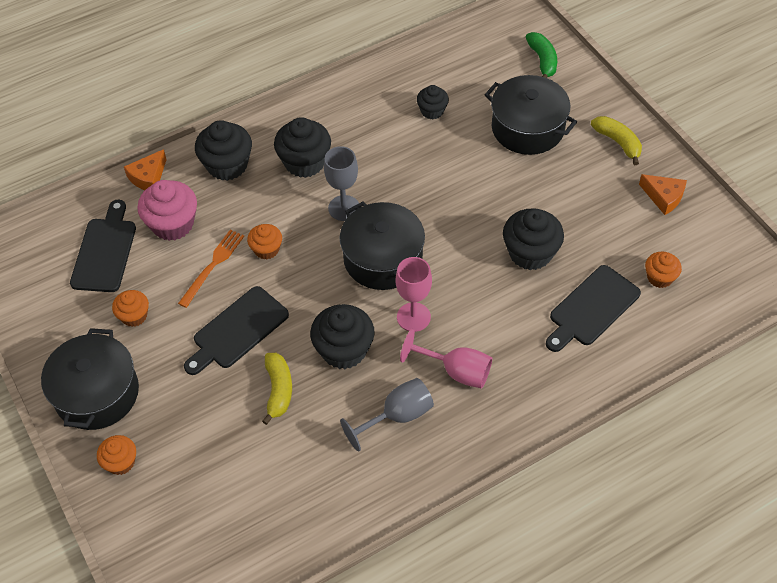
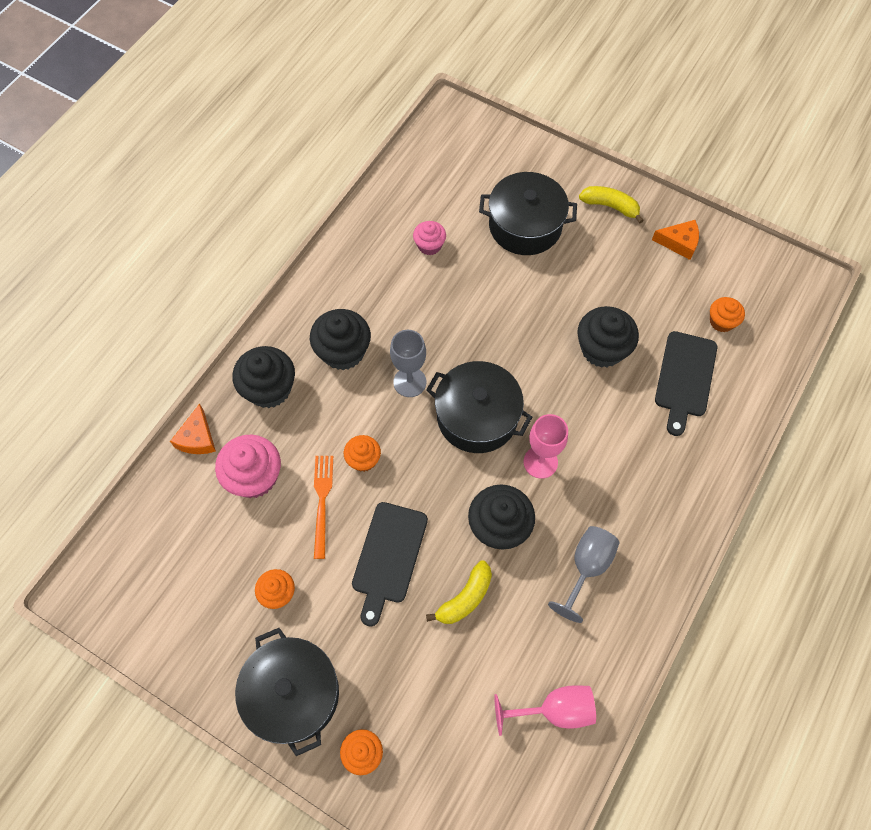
camera: 30 degrees left, 10 degrees up
(105, 251) = (204, 539): black cutting board -> none
(278, 390) = (465, 598): yellow banana -> yellow banana turned 75 degrees clockwise
(432, 111) = (429, 245): black cupcake -> pink cupcake
(456, 371) = (609, 497): pink goblet -> pink goblet (554, 710)
(542, 60) = (497, 152): green banana -> none

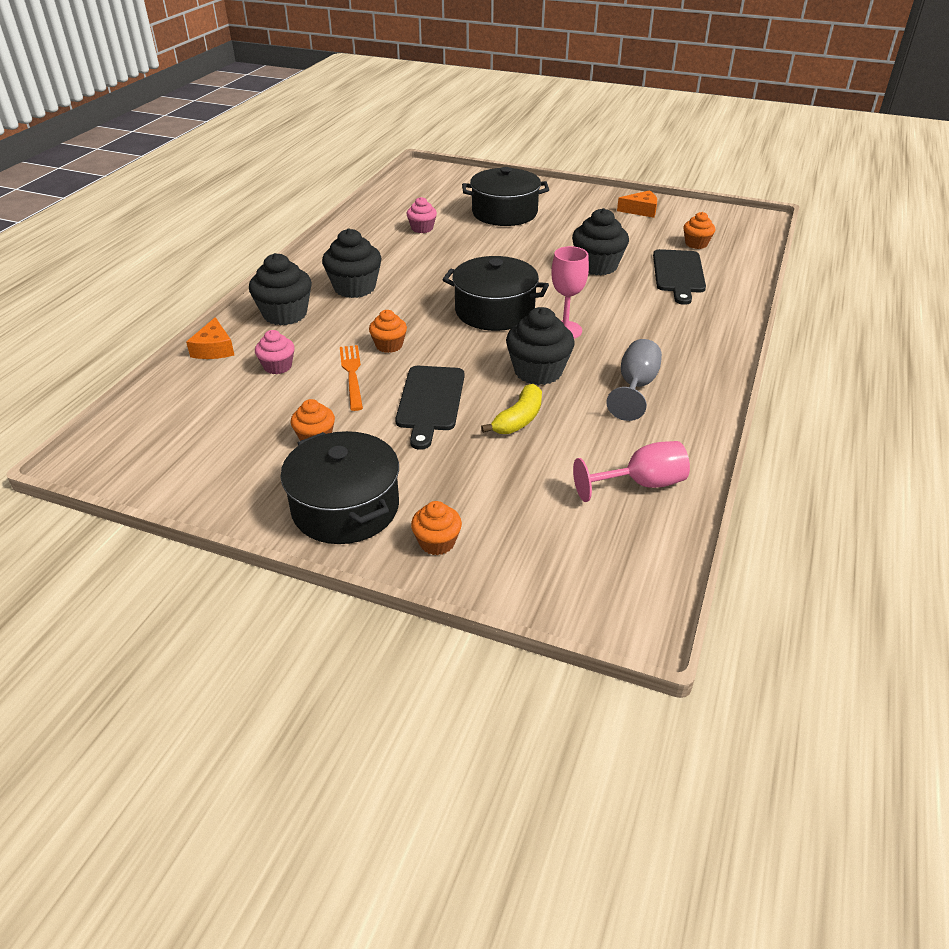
camera: 10 degrees left, 25 degrees down
(254, 477) = (277, 366): pink cupcake -> pink cupcake, size x0.58
(409, 382) = (423, 298): grey goblet -> none
(610, 206) = (574, 199): yellow banana -> none

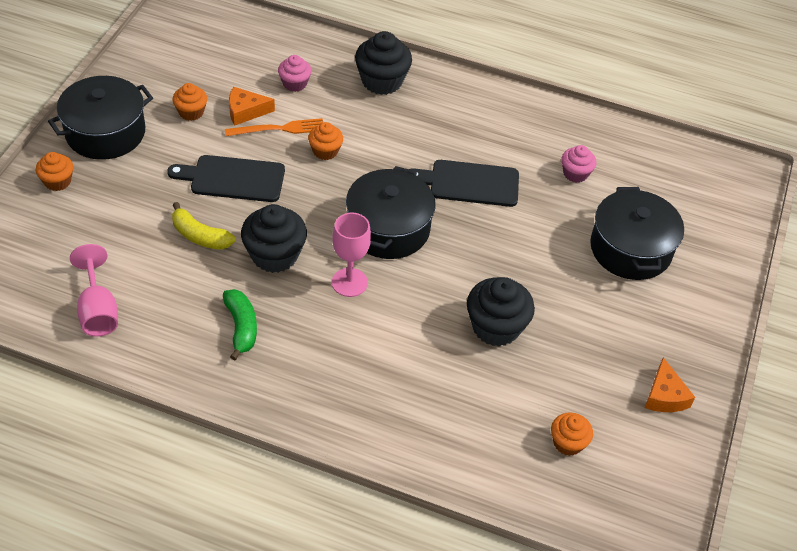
camera: 85 degrees right, 10 degrees up
(214, 349) = (324, 45): orange cheese -> orange cheese (245, 111)
(354, 288) = (433, 124): black cupcake -> none
(635, 387) = (241, 327): grey goblet -> green banana
(678, 274) = (481, 407): black cutting board -> black cutting board (469, 183)

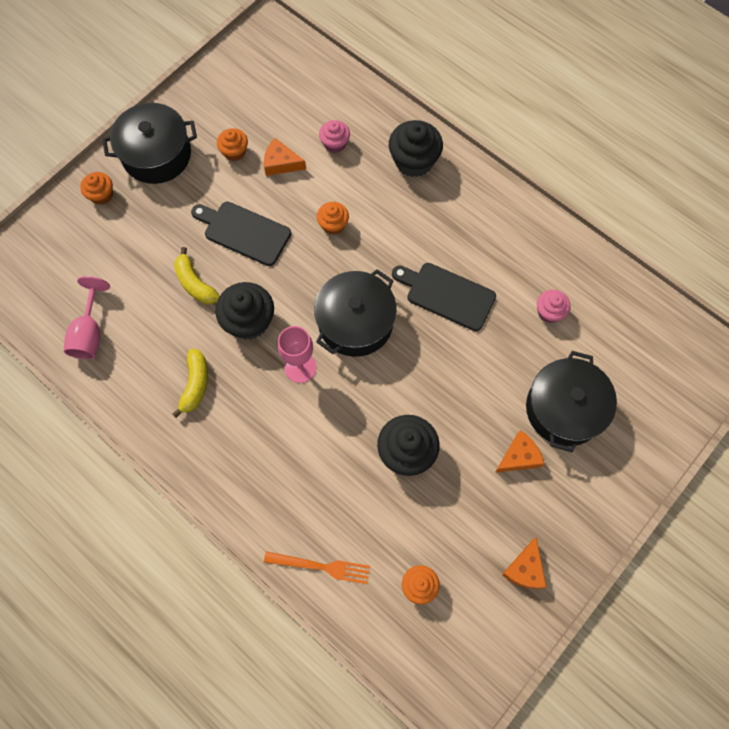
camera: 25 degrees right, 20 degrees up
(241, 327) = (195, 384): green banana -> yellow banana
(279, 129) = (302, 190): orange fork -> orange fork (321, 567)
(608, 300) = (519, 456): none -> orange cheese

